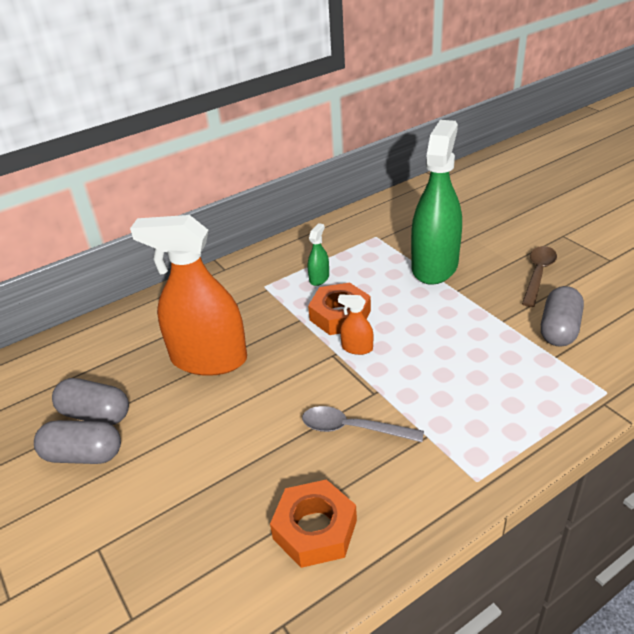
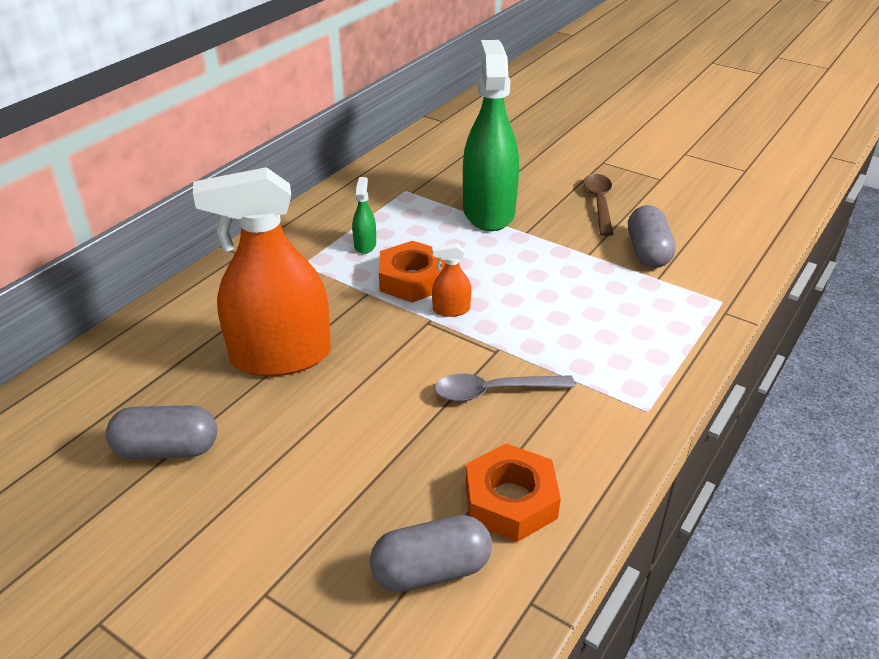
camera: 25 degrees left, 0 degrees up
(83, 455) = (179, 498): grey capsule -> grey capsule (431, 570)

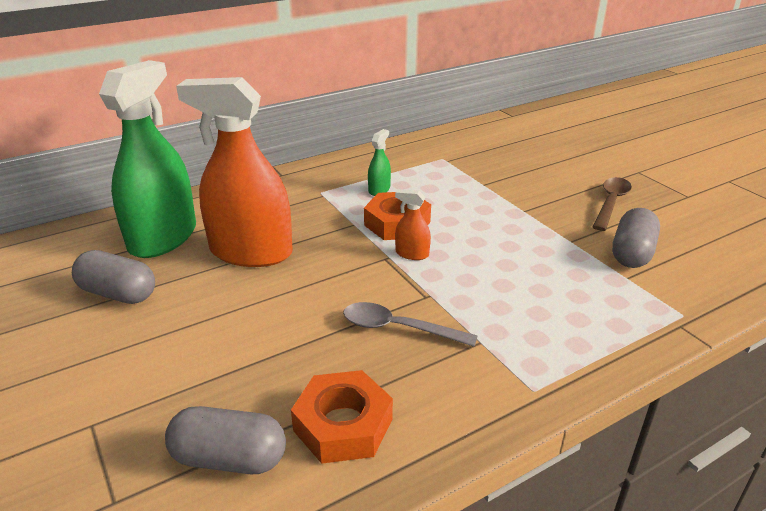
camera: 25 degrees right, 5 degrees down
(488, 212) = (501, 188): green spray bottle -> green spray bottle (163, 238)

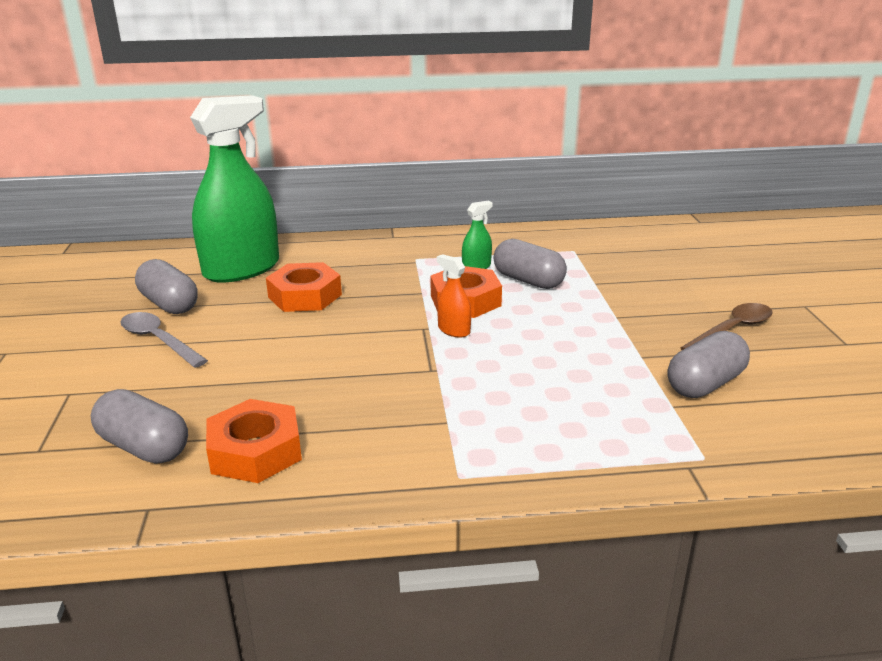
camera: 25 degrees right, 5 degrees down
(251, 252) = (305, 296): orange spray bottle -> orange nut
(399, 328) = (378, 389): grey spoon -> grey spoon (159, 340)
(431, 193) = (528, 281): none -> grey capsule

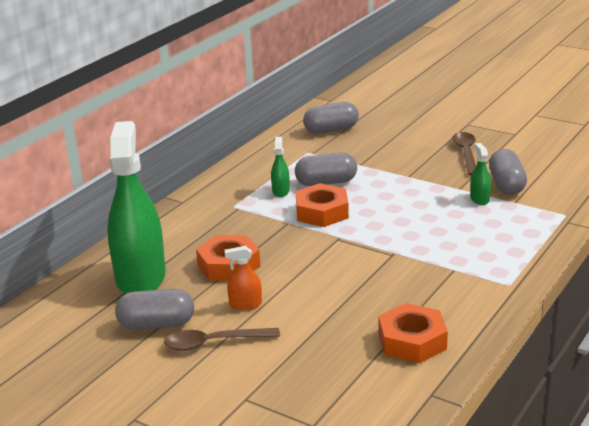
camera: 50 degrees left, 0 degrees up
(144, 447) = (360, 381): grey capsule -> grey capsule (331, 130)
(159, 340) = (214, 343): grey spoon -> brown spoon
(454, 330) = (355, 230): orange spray bottle -> orange spray bottle (245, 304)
(639, 378) = (479, 199): none -> green spray bottle

